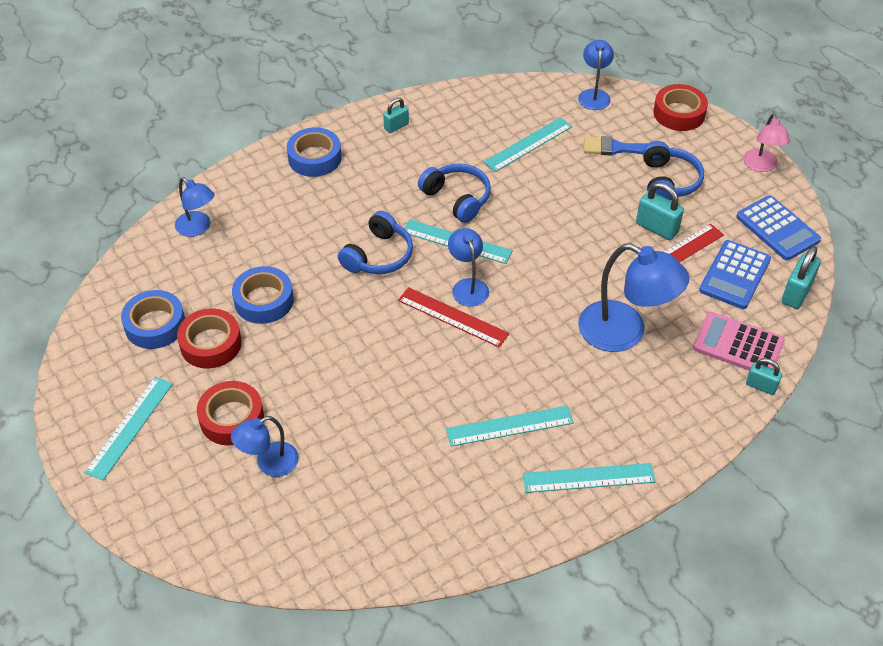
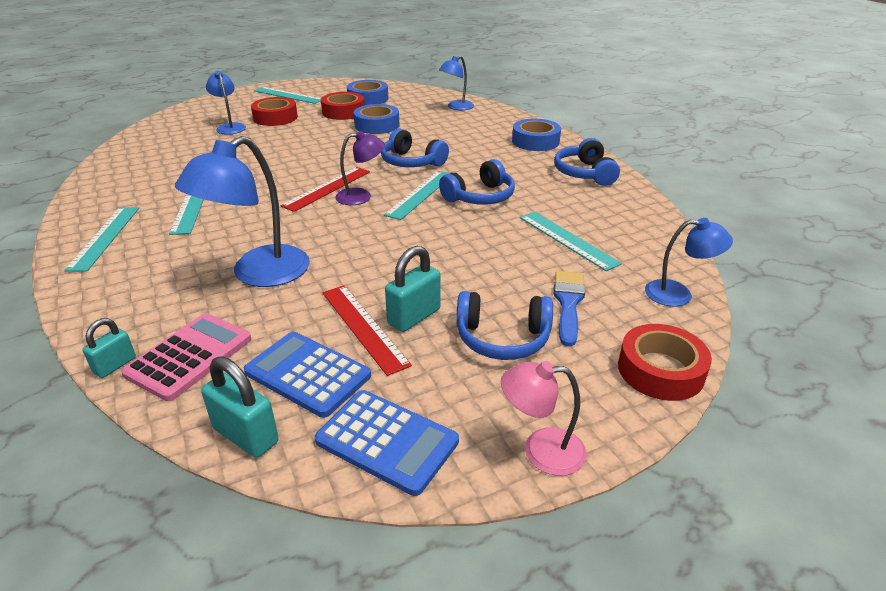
camera: 95 degrees right, 15 degrees down
(396, 126) = (584, 173): turquoise padlock -> blue headphones
(468, 286) = (361, 196): blue lamp -> purple lamp
(777, 228) = (387, 441): blue calculator -> blue calculator turned 120 degrees counterclockwise

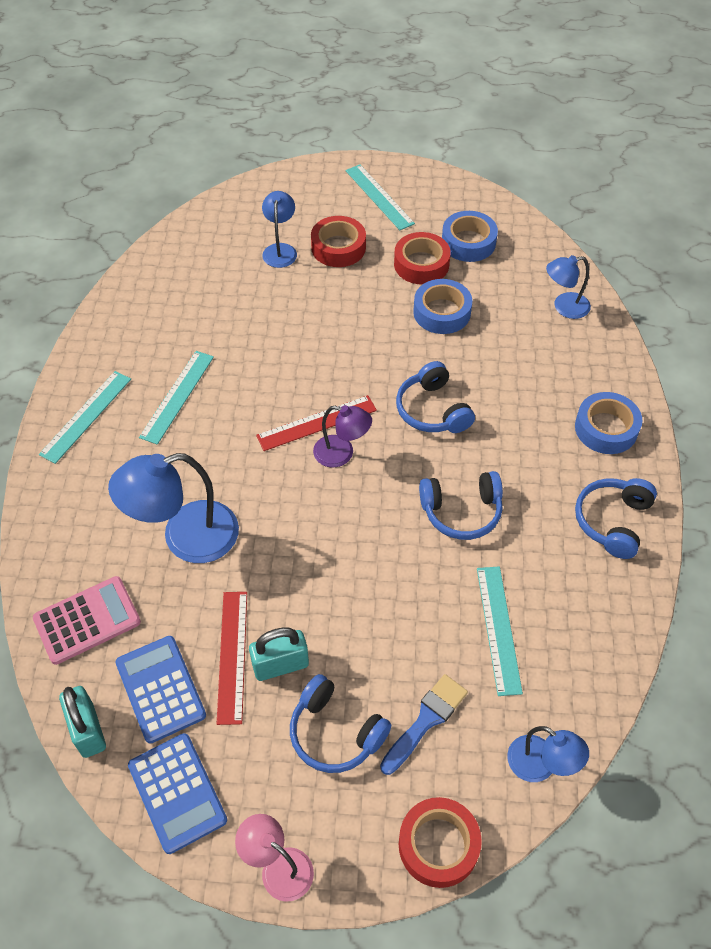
camera: 30 degrees right, 20 degrees up
(115, 365) = (33, 602): turquoise padlock -> none
(420, 194) = (403, 477): turquoise ruler -> none

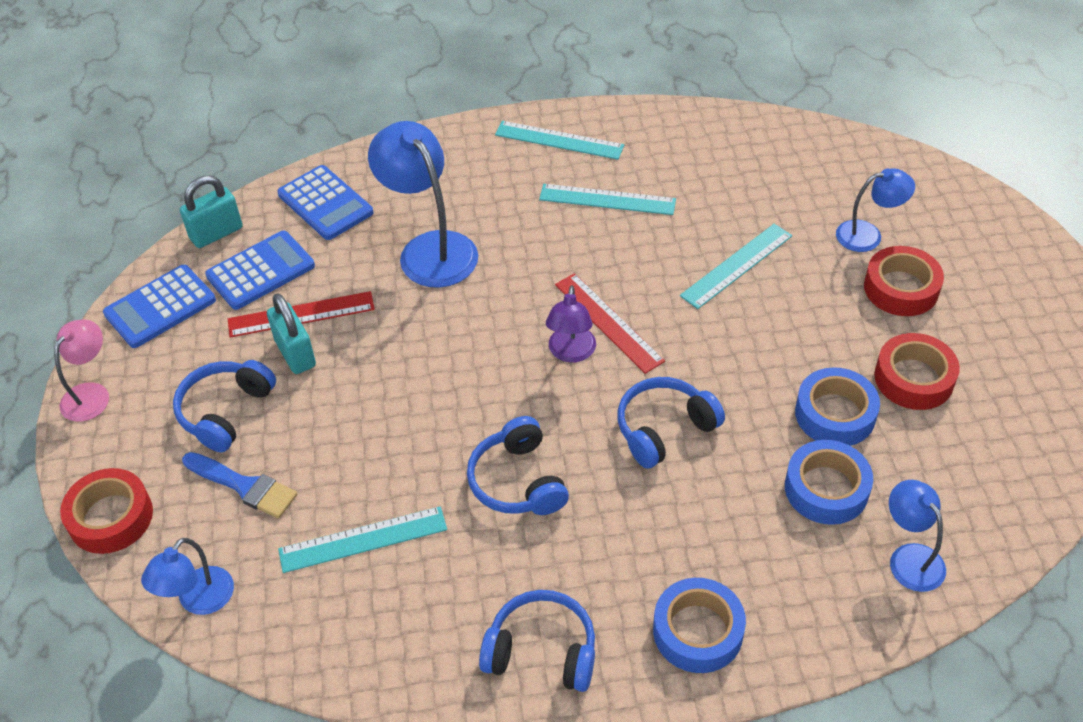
camera: 80 degrees right, 5 degrees down
(87, 620) = (325, 203): pink calculator -> blue calculator
(379, 197) = (1020, 312): turquoise ruler -> turquoise ruler (736, 265)
(468, 242) = (984, 425): blue tape -> blue tape (826, 489)

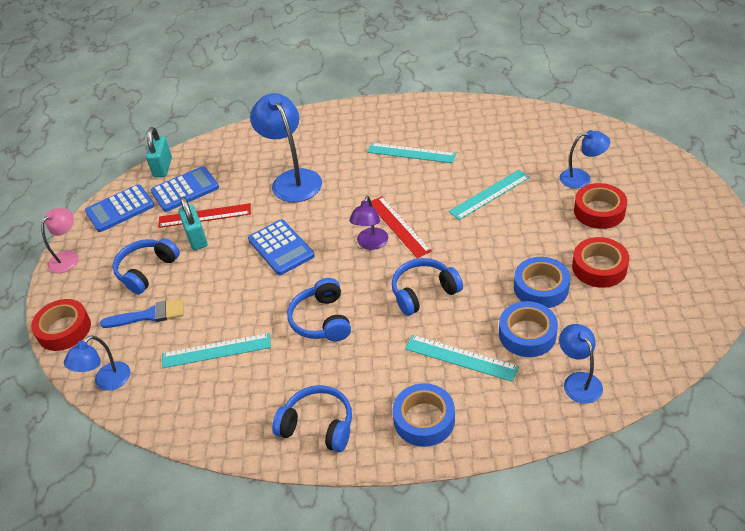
camera: 10 degrees right, 5 degrees down
(216, 233) = (163, 167): turquoise padlock -> turquoise padlock turned 60 degrees counterclockwise
(244, 486) = (149, 315): blue brush -> blue brush turned 45 degrees counterclockwise
(325, 203) = (232, 152): blue calculator -> blue calculator (281, 248)
(559, 140) = (386, 118): turquoise ruler -> turquoise ruler (460, 358)

